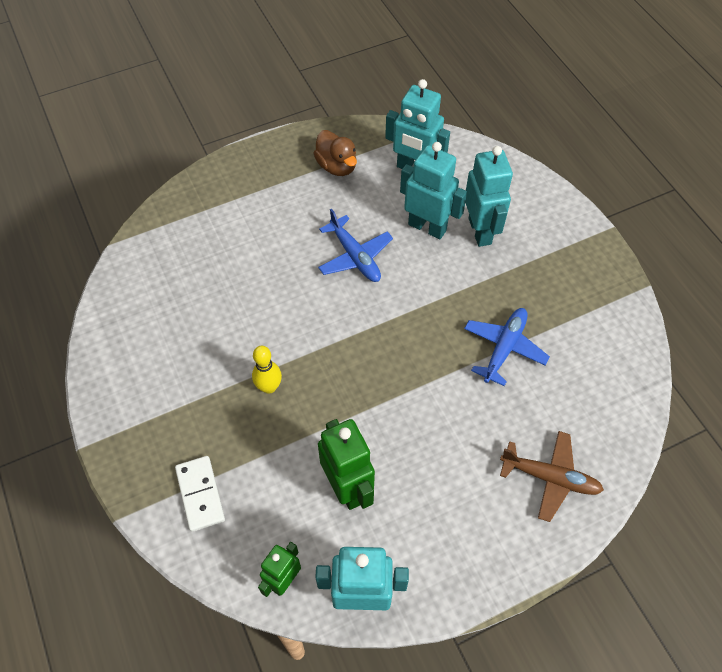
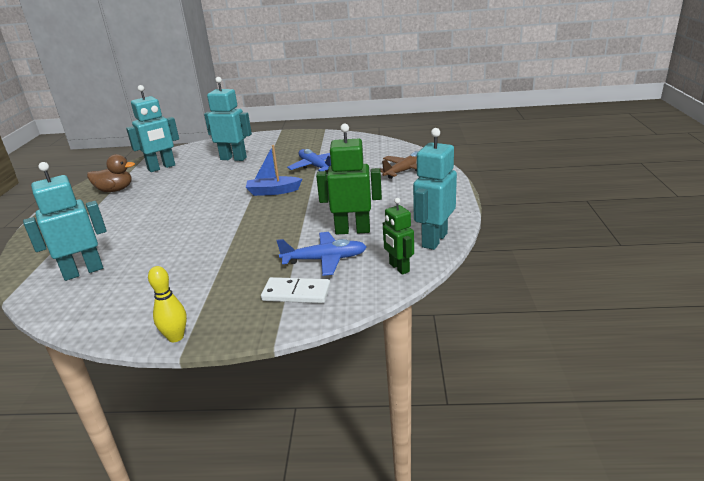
camera: 60 degrees left, 30 degrees down
(269, 387) = (244, 246): yellow bowling pin -> yellow bowling pin (176, 337)
(355, 256) = (191, 197): blue plane -> blue plane (325, 259)
(407, 339) = (273, 191): none -> blue boat
(427, 227) = (207, 171): turquoise robot -> turquoise robot (83, 271)

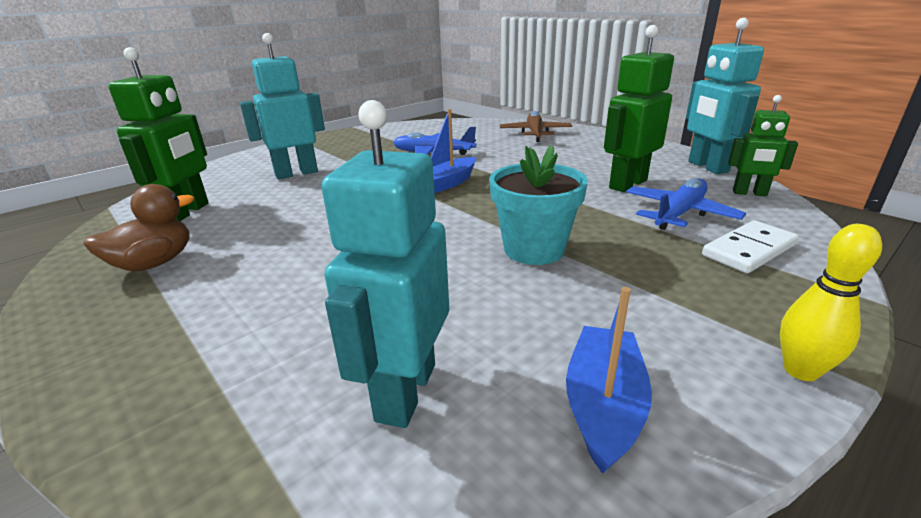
camera: 45 degrees left, 0 degrees up
(109, 306) = (603, 405): none -> blue boat
(162, 167) = (187, 212): turquoise robot -> green robot
(221, 244) = (534, 249): none -> turquoise flower pot

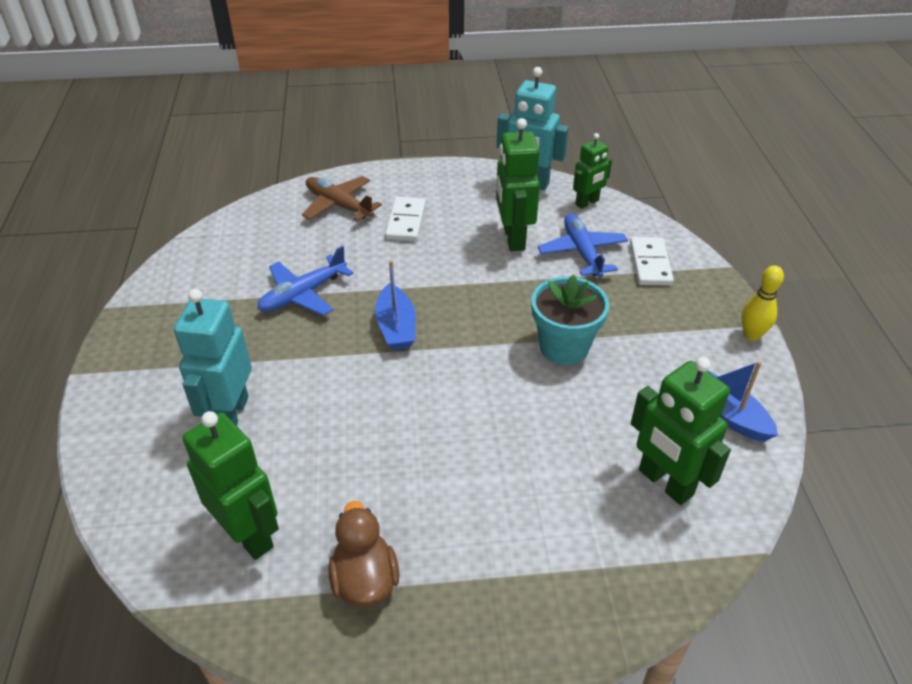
camera: 55 degrees left, 15 degrees up
(405, 391) = (665, 483): turquoise robot -> green robot
(561, 151) = (406, 221): none -> white domino

